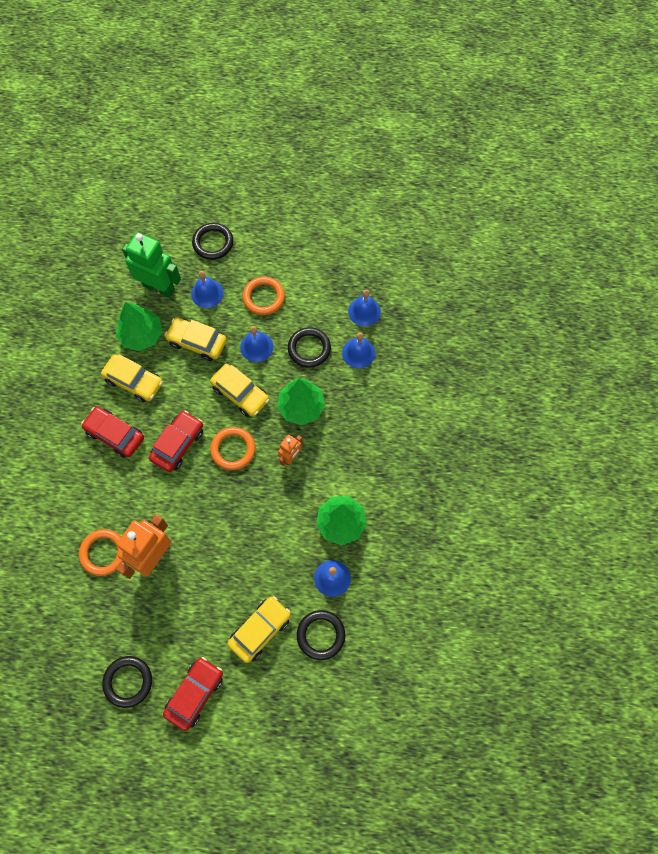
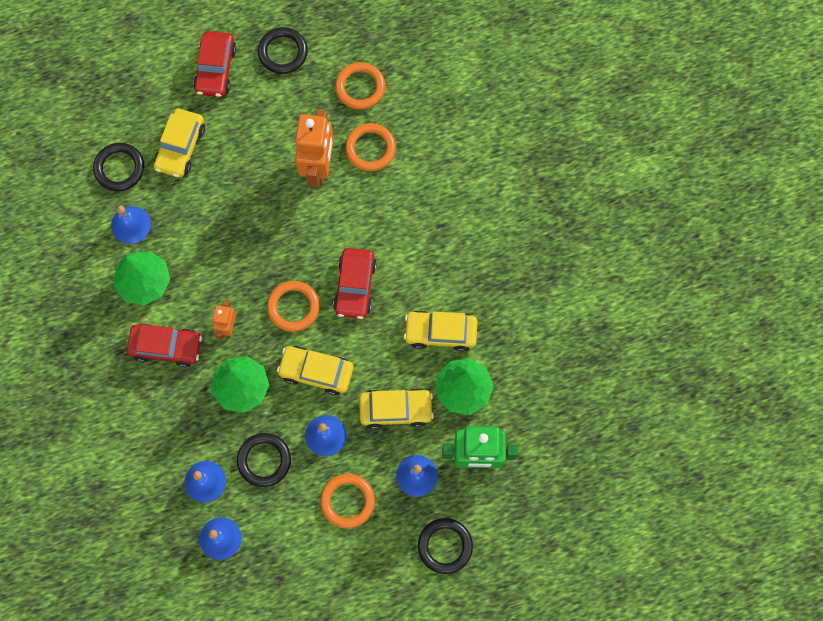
camera: 155 degrees right, 5 degrees up
(81, 614) = (360, 87): none -> orange ring
(115, 435) = (427, 266): red car -> red car (166, 347)

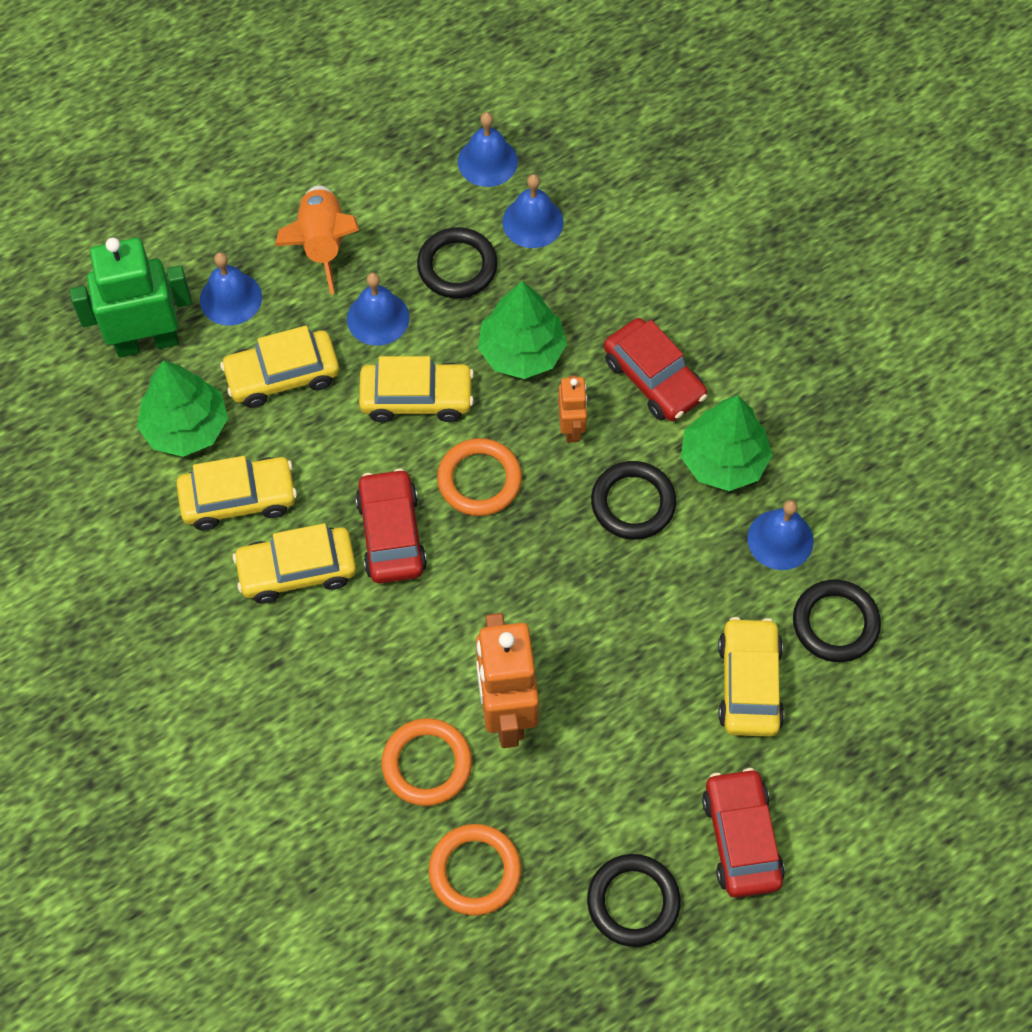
camera: 165 degrees right, 10 degrees down
(166, 347) = (654, 378): red car -> red car turned 120 degrees counterclockwise
(347, 501) = (322, 244): orange ring -> orange rocket
(416, 278) = (297, 570): none -> yellow car
(445, 546) = (170, 222): black ring -> black ring (633, 503)

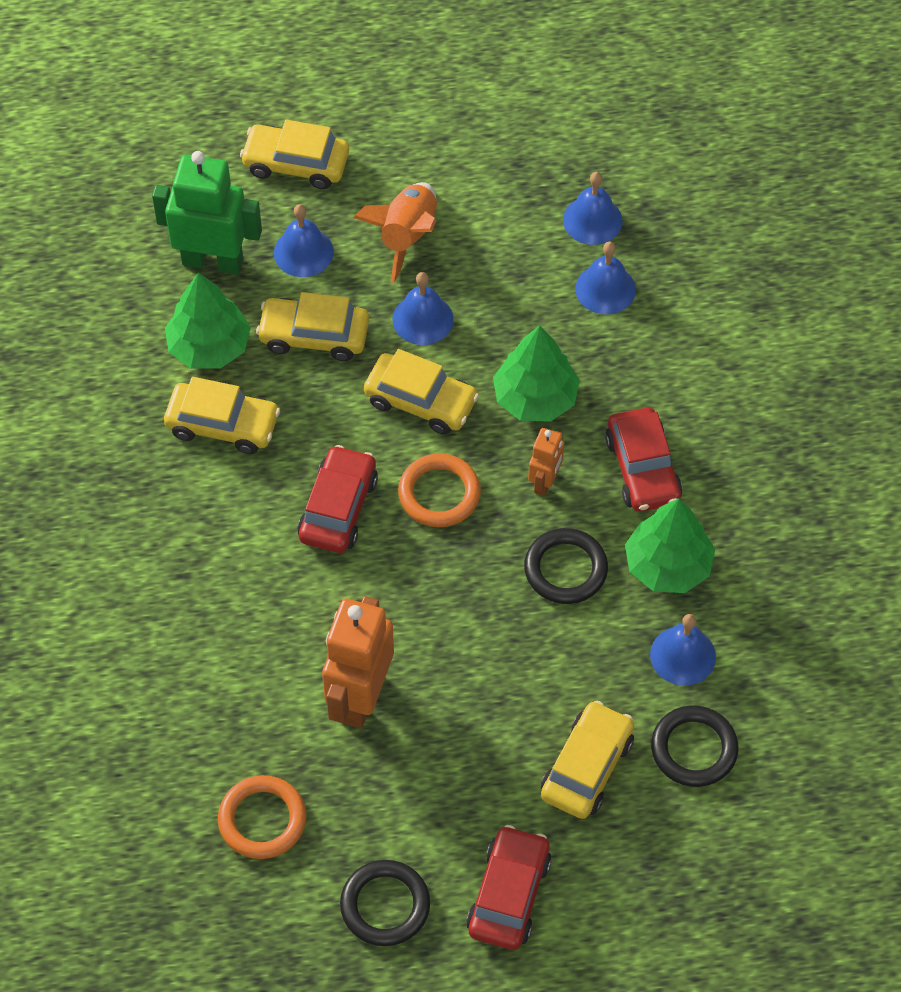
camera: 25 degrees right, 5 degrees down
(297, 570) = (241, 505): yellow car -> yellow car (296, 164)
(427, 764) = (268, 713): orange ring -> none
(457, 266) = (516, 302): black ring -> none

